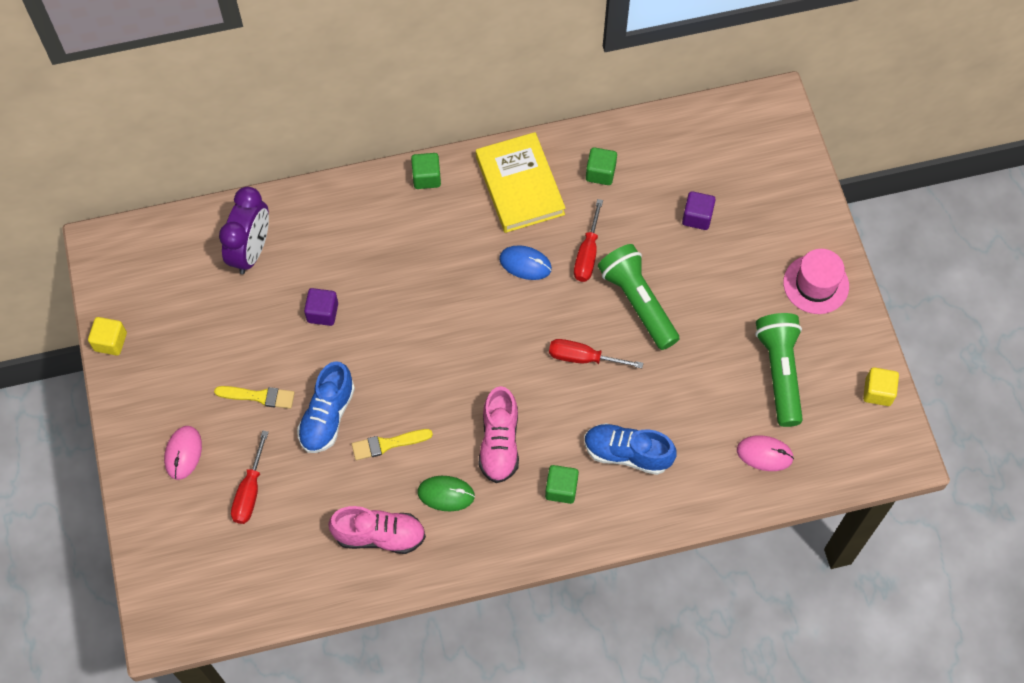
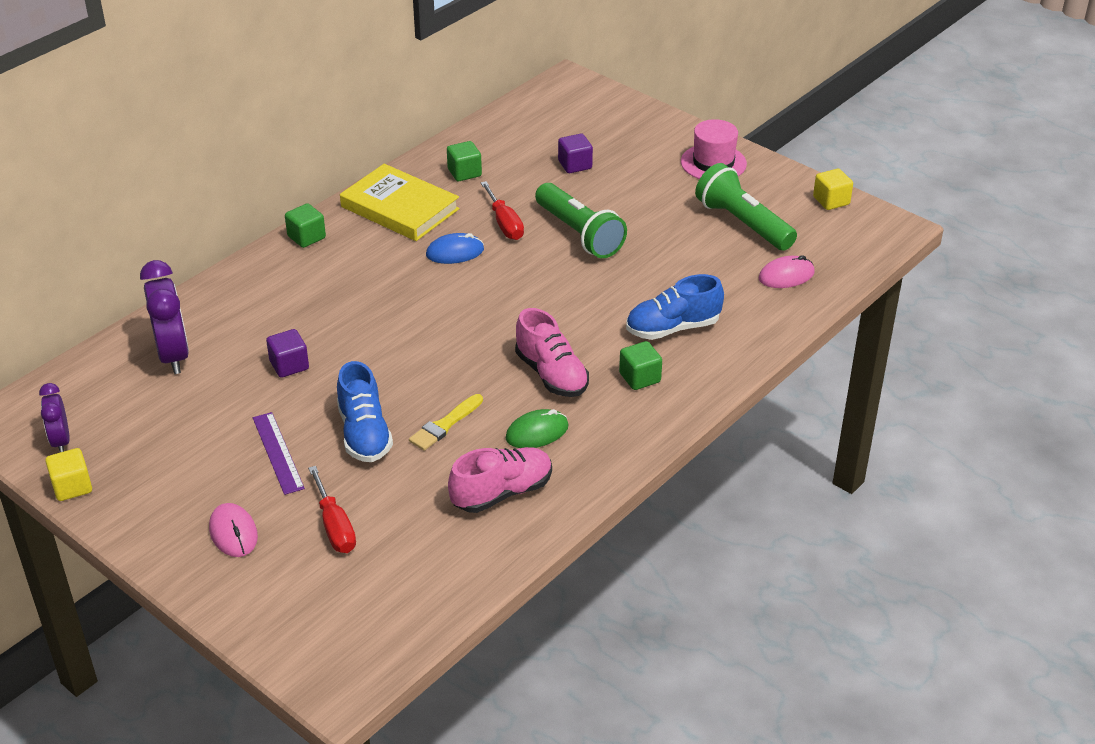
camera: 35 degrees left, 25 degrees down
(128, 292) = (61, 441): none -> purple clock
(259, 396) = (278, 452): yellow brush -> purple ruler
(583, 358) = (569, 287): red screwdriver -> none
(637, 302) = (579, 234): green flashlight -> green flashlight turned 150 degrees counterclockwise

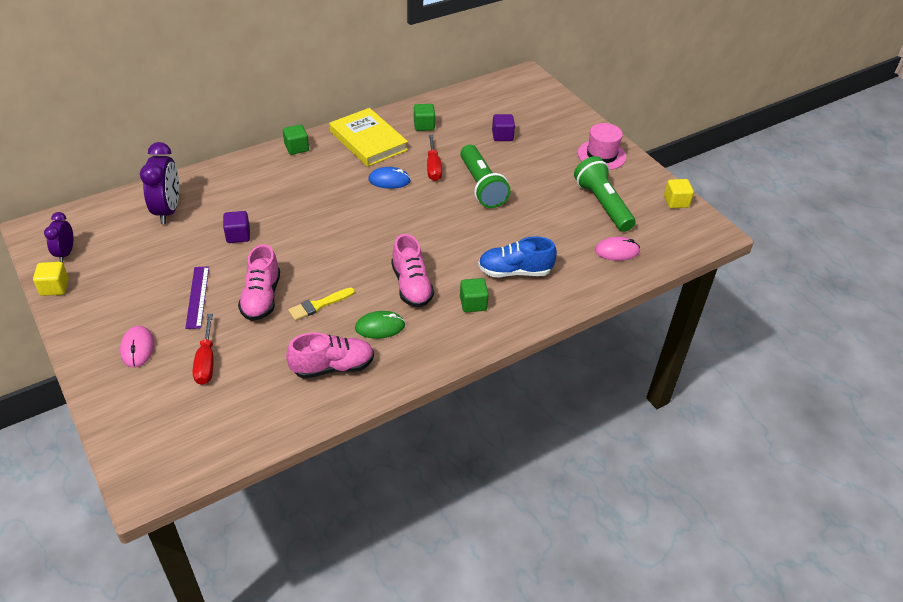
camera: 15 degrees right, 5 degrees up
(364, 434) = (261, 298): blue shoe -> pink shoe

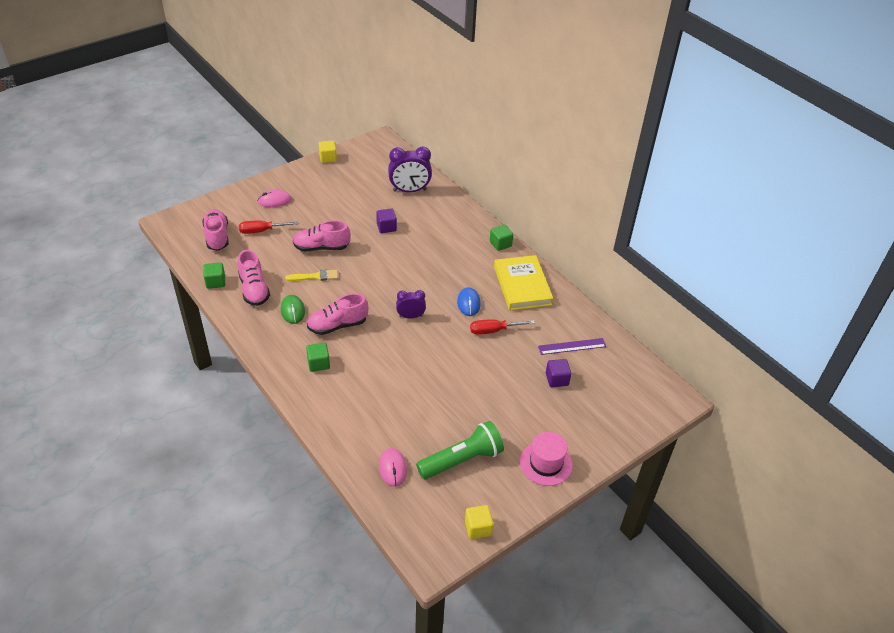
camera: 85 degrees right, 0 degrees up
(65, 253) = (360, 156): purple clock -> purple clock (410, 316)
(197, 297) = (321, 218): purple ruler -> purple ruler (572, 346)
(204, 415) = (217, 237): none -> pink shoe
(319, 305) = (315, 276): yellow brush -> yellow brush turned 120 degrees clockwise
(368, 141) = (522, 285): yellow book -> yellow book turned 60 degrees counterclockwise
(424, 125) = (557, 321): green cube -> green cube (215, 282)
(481, 186) = (473, 365): green flashlight -> none
(514, 271) = (358, 390): blue shoe -> none

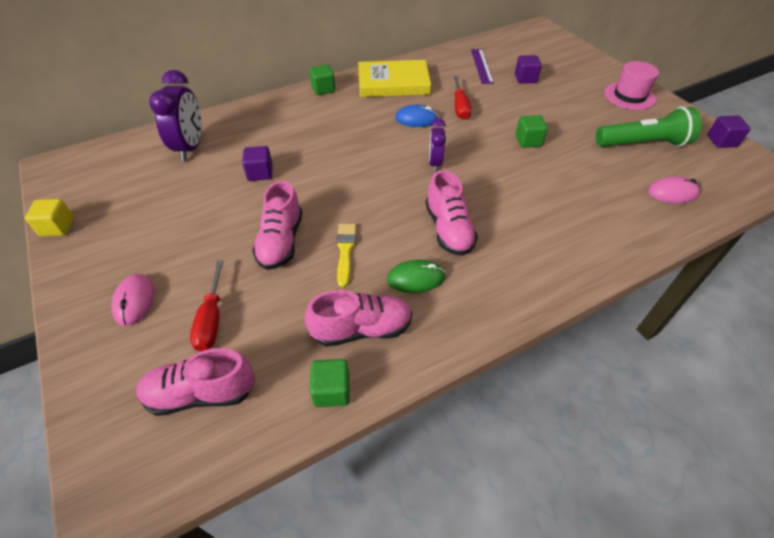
camera: 80 degrees left, 5 degrees up
(318, 363) = (521, 251): green cube -> green cube (528, 141)
(462, 460) = (643, 143): green flashlight -> green flashlight turned 105 degrees clockwise
(478, 528) = (721, 141): yellow cube -> purple cube

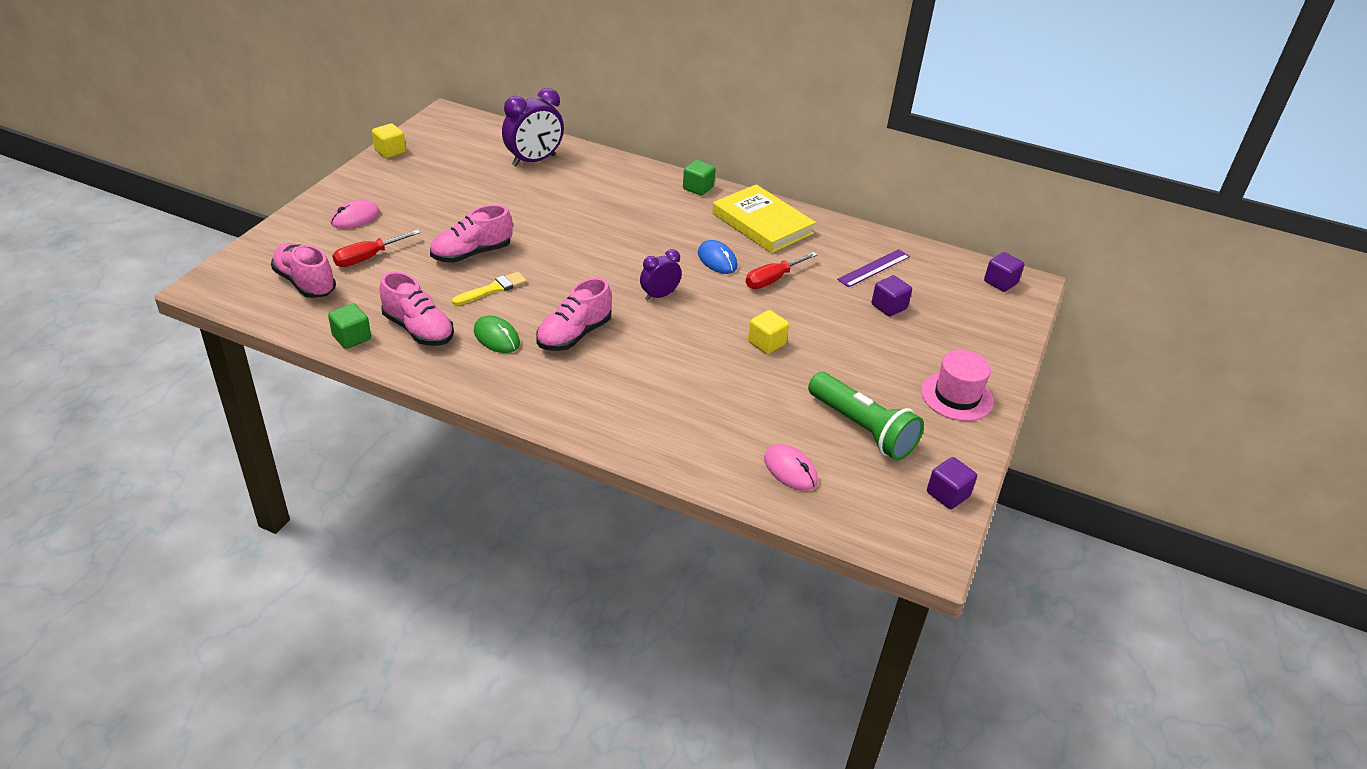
camera: 50 degrees right, 10 degrees down
(260, 173) = (540, 208): purple cube -> purple cube (1000, 282)
(528, 141) = (766, 343): green cube -> yellow cube

